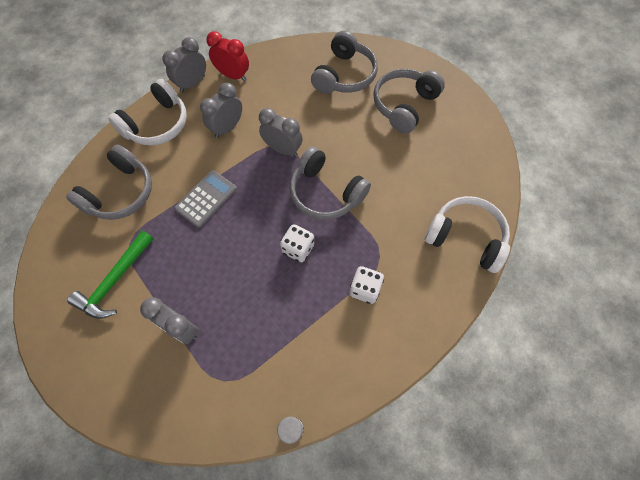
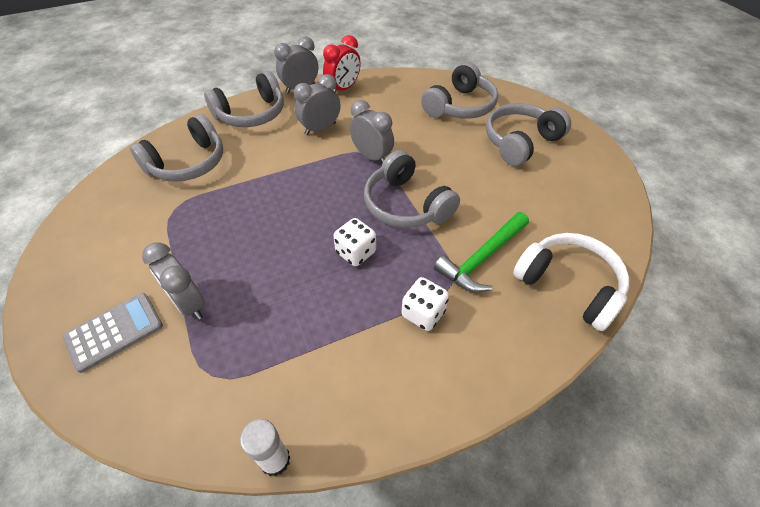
camera: 15 degrees right, 15 degrees down
(115, 280) = (143, 240): green hammer -> green hammer (482, 258)
(157, 124) = (251, 114): white headphones -> grey headphones
(206, 199) = (273, 185): grey calculator -> grey calculator (114, 331)
(233, 76) = (343, 89): red clock -> red clock turned 90 degrees clockwise

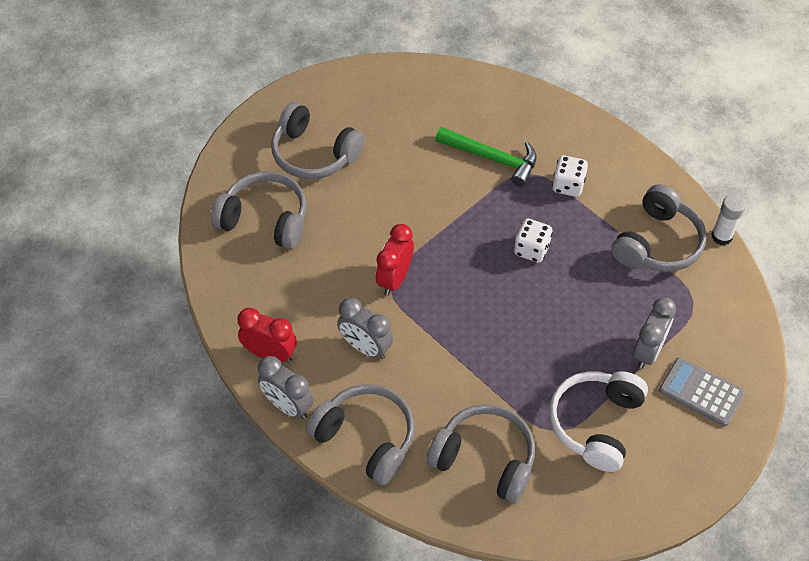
camera: 110 degrees left, 5 degrees up
(372, 157) = (395, 279): grey clock -> red clock
(406, 205) = (453, 228): grey headphones -> grey headphones (657, 243)
(569, 285) = (492, 100): white headphones -> white headphones (596, 424)

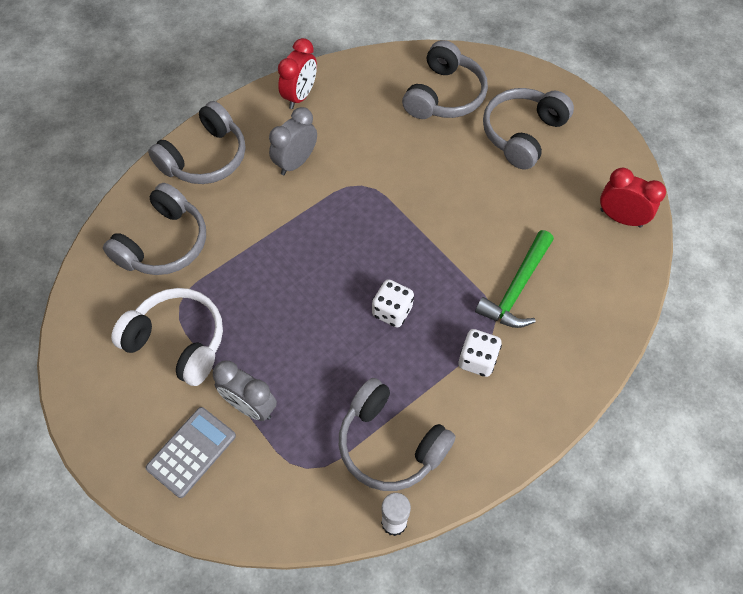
camera: 95 degrees right, 5 degrees up
(288, 405) = (248, 106): grey clock -> none
(395, 279) = (368, 189): red clock -> red clock (620, 218)

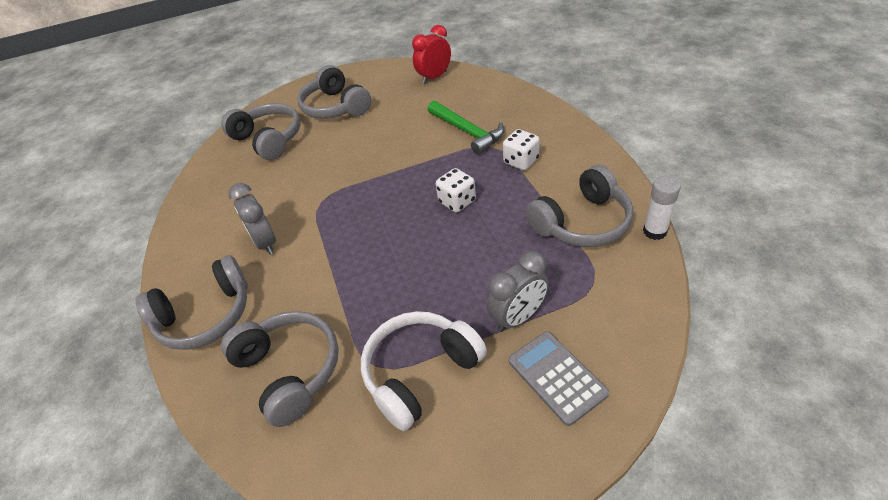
camera: 65 degrees left, 15 degrees down
(205, 158) = (206, 316): grey headphones -> grey headphones turned 90 degrees clockwise
(300, 96) = (193, 228): red clock -> none

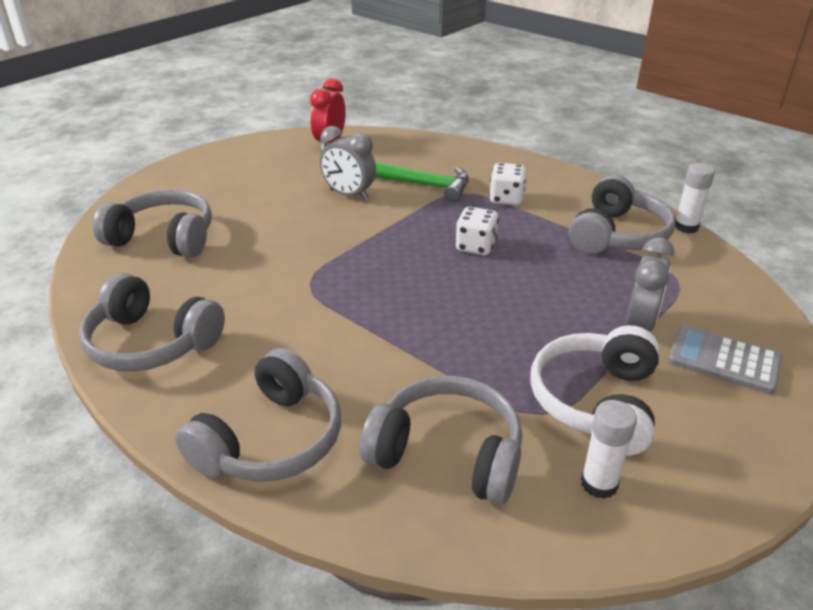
camera: 35 degrees left, 10 degrees down
(265, 242) = (276, 341): grey clock -> grey clock (349, 195)
(335, 107) = (228, 189): grey headphones -> grey headphones (151, 343)
(361, 440) = (599, 484): none -> white glue stick

